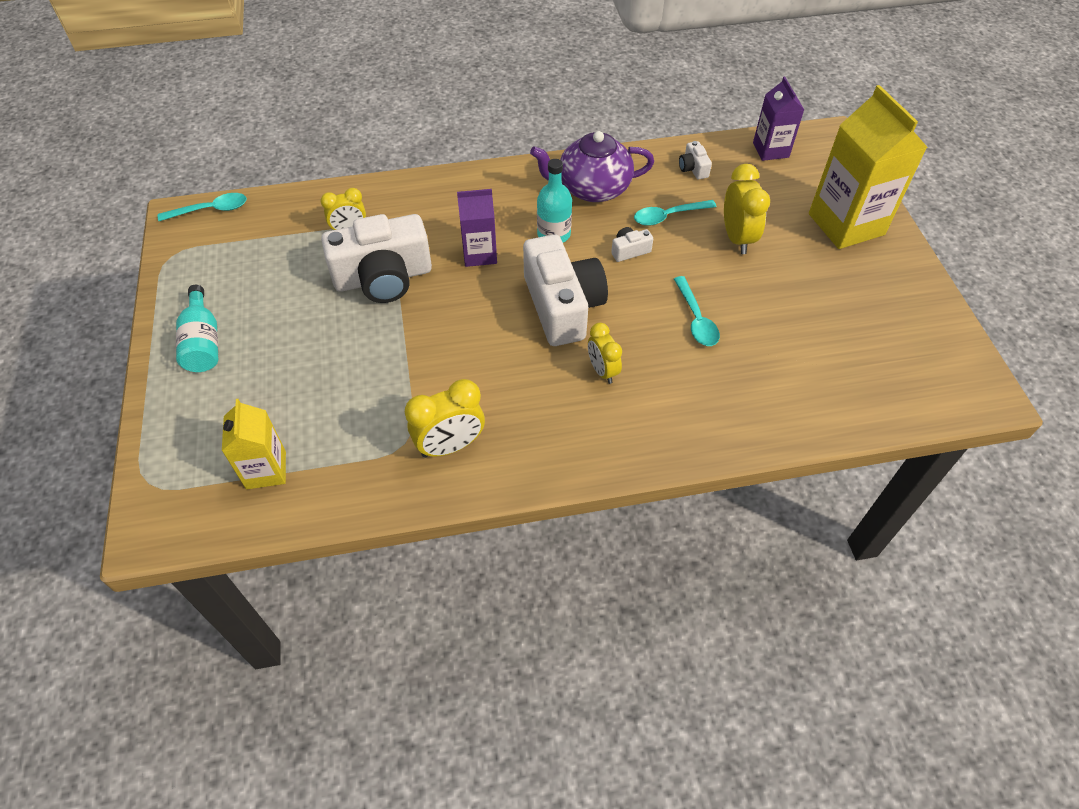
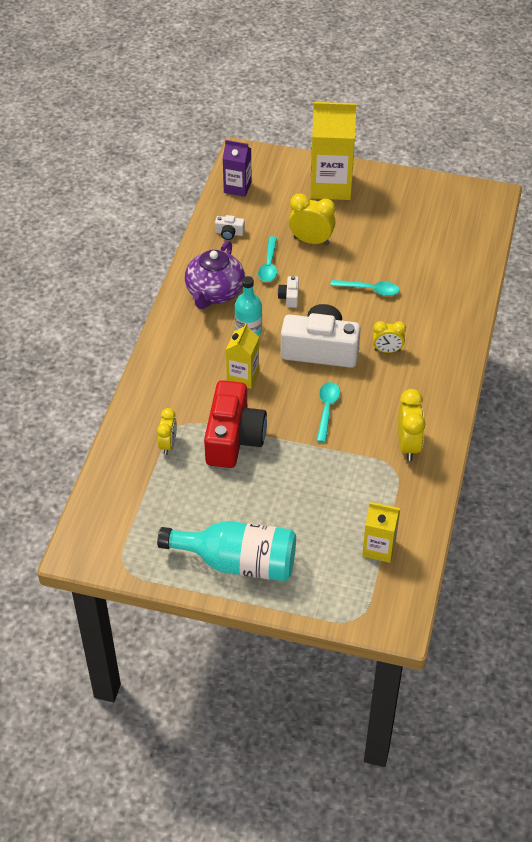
camera: 65 degrees left, 5 degrees down
(203, 342) = (238, 562): turquoise bottle -> turquoise bottle, size x1.66
(210, 210) = (83, 529): turquoise spoon -> turquoise spoon (327, 409)
(383, 277) = (233, 438): white camera -> red camera
(479, 254) = (243, 376): purple carton -> yellow carton

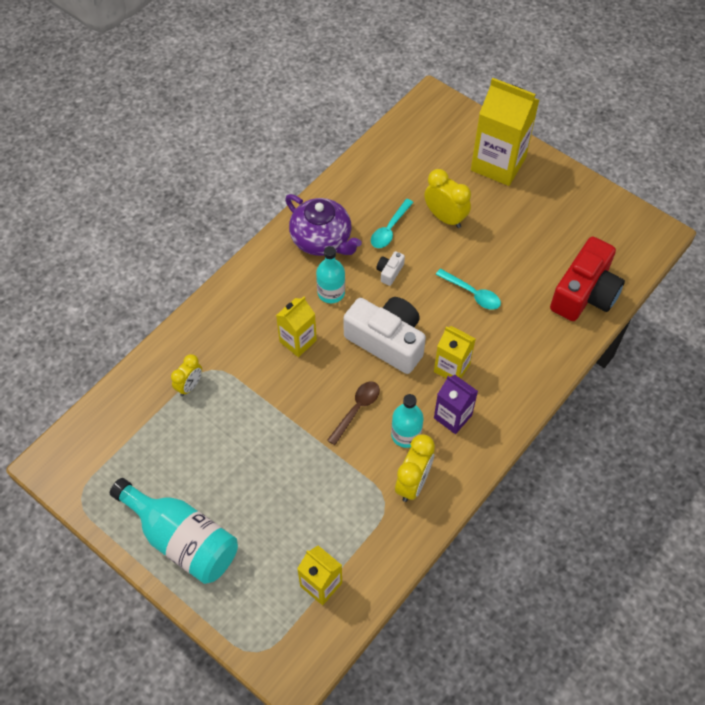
camera: 25 degrees right, 10 degrees up
(214, 293) = (322, 240): purple teapot -> purple teapot turned 90 degrees counterclockwise
(229, 233) = (371, 180): white camera -> none
(233, 438) = (252, 404): red camera -> red camera (584, 293)
(237, 187) = (407, 133): purple carton -> purple carton (452, 416)
(327, 409) = (356, 409): turquoise spoon -> brown spoon
(380, 413) = (406, 435): none -> turquoise bottle
(387, 350) = (451, 368): yellow clock -> yellow carton

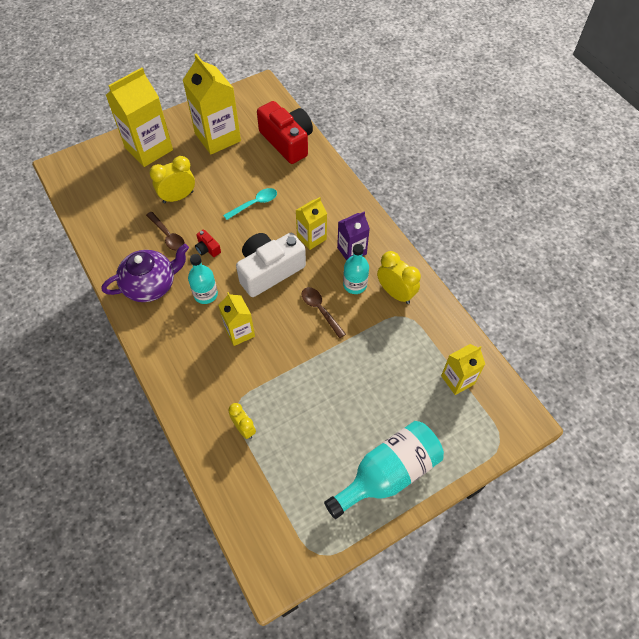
camera: 70 degrees left, 0 degrees up
(389, 229) = (168, 235): turquoise spoon -> brown spoon
(389, 272) = (207, 248): white camera -> red camera
(551, 221) = (217, 137): none -> yellow carton

